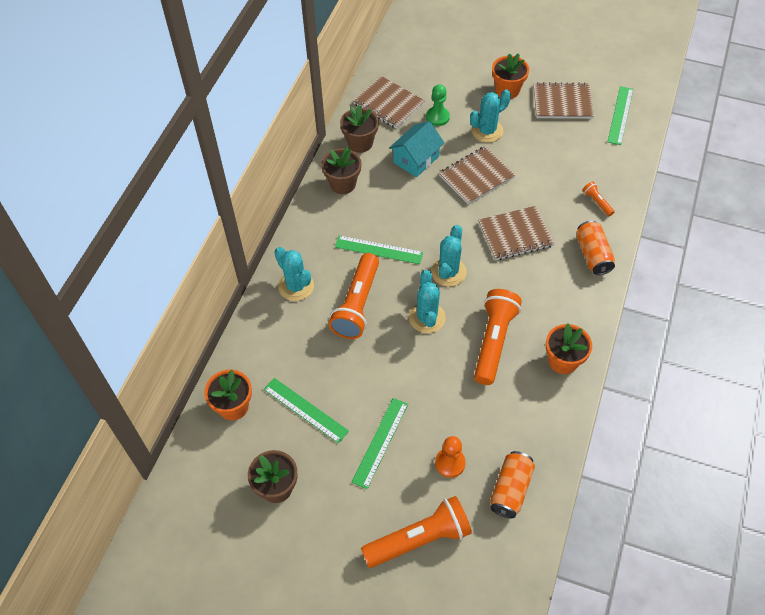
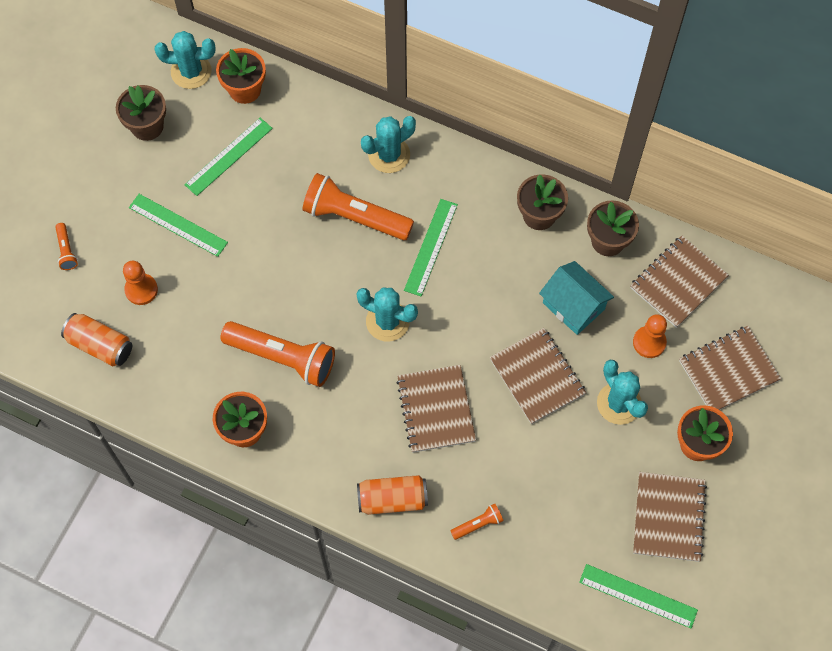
camera: 95 degrees right, 10 degrees up
(419, 539) = (66, 250): orange flashlight -> orange flashlight, size x0.45
(427, 318) = (326, 289): turquoise cactus -> turquoise cactus (191, 71)
(437, 117) = (649, 342): green pawn -> orange pawn
(450, 76) = (728, 370): none -> brown notebook

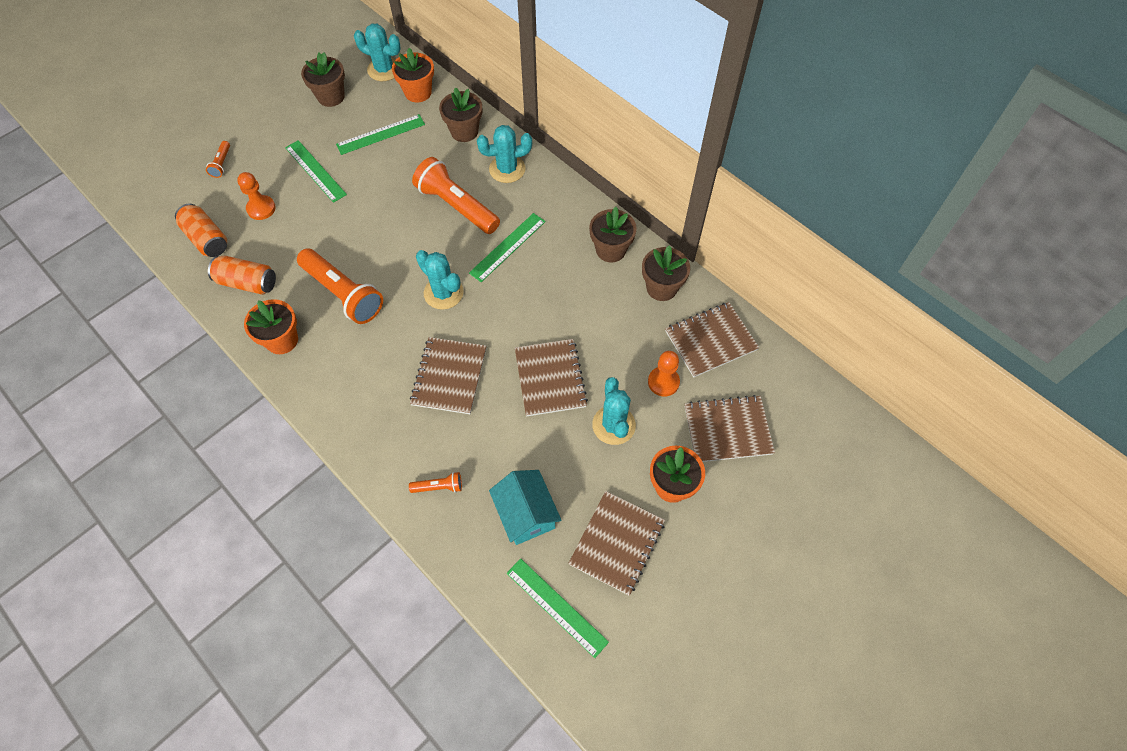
camera: 20 degrees right, 5 degrees down
(321, 123) = (464, 131): none -> brown flower pot
(392, 499) = (375, 439): orange can -> orange can (247, 283)
(573, 306) = (608, 330): turquoise house -> turquoise house (526, 514)

